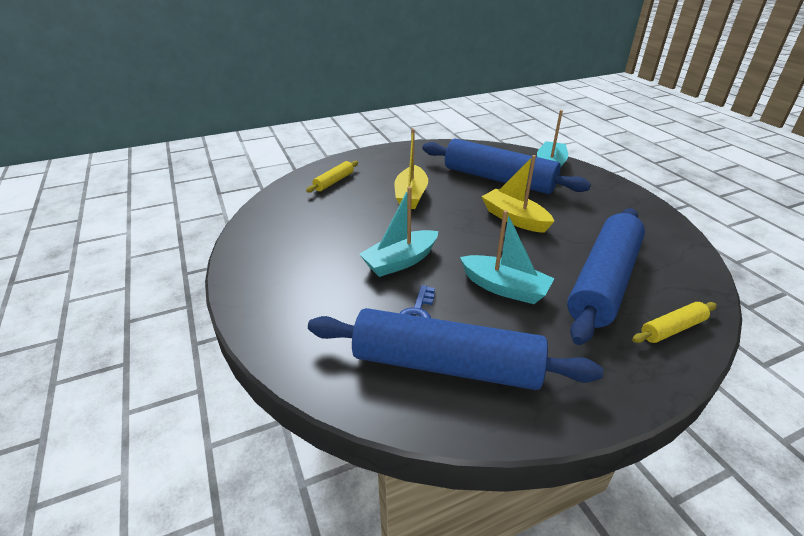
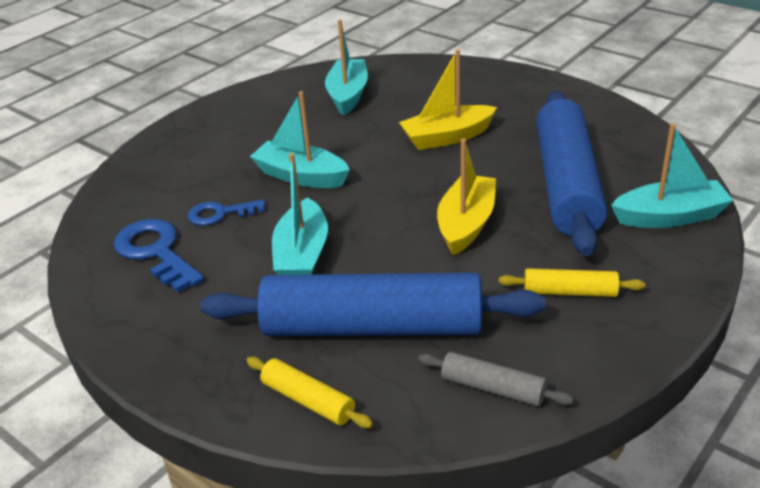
camera: 65 degrees right, 0 degrees up
(309, 212) = (348, 95): none -> turquoise boat
(334, 181) = (427, 83): yellow rolling pin -> yellow rolling pin (570, 292)
(446, 365) = (156, 252): blue rolling pin -> blue key
(675, 258) = (492, 388): none -> grey rolling pin

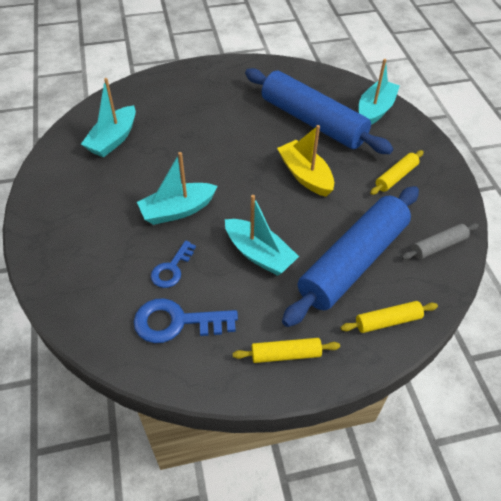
camera: 55 degrees left, 15 degrees up
(180, 343) = (285, 354): none -> yellow rolling pin
(348, 95) = (113, 139): turquoise boat -> turquoise boat turned 105 degrees counterclockwise
(447, 137) = (216, 131): yellow boat -> none

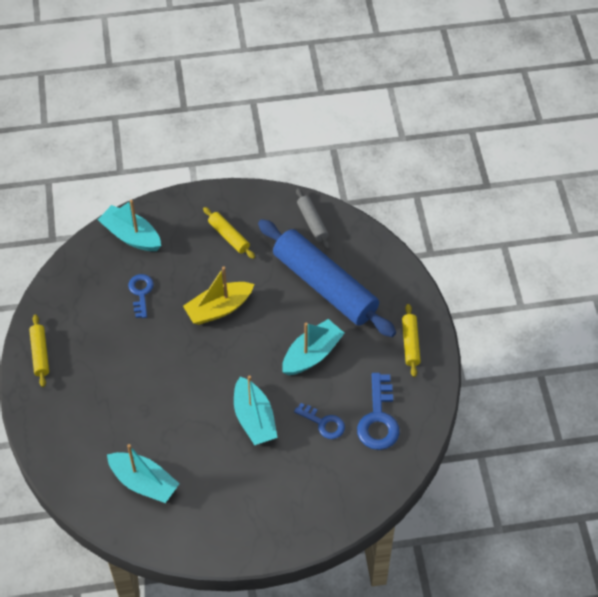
camera: 85 degrees left, 5 degrees up
(313, 121) = (141, 293): blue rolling pin -> blue key
(388, 321) = (383, 271): yellow rolling pin -> yellow rolling pin (40, 354)

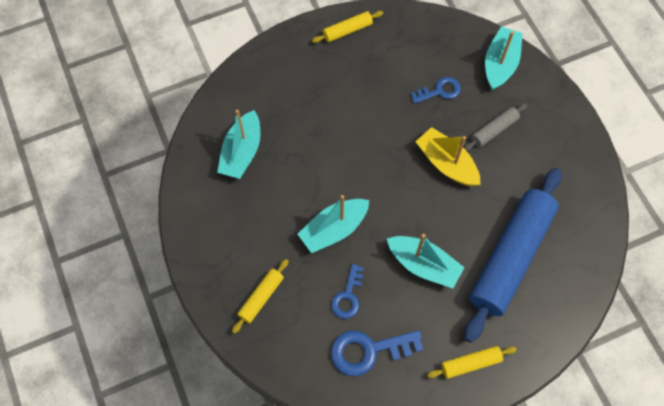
camera: 75 degrees right, 10 degrees up
(229, 236) = (534, 149): yellow rolling pin -> yellow rolling pin (261, 297)
(312, 222) = (584, 224): grey rolling pin -> grey rolling pin (494, 130)

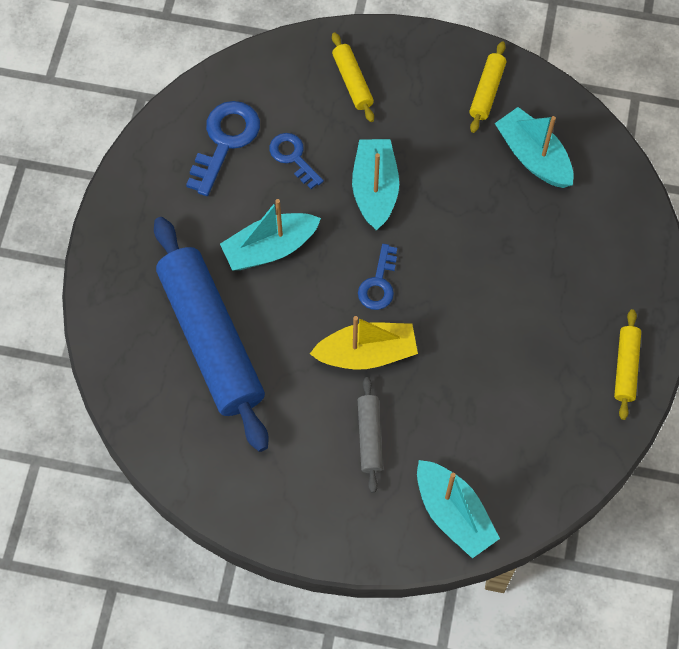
camera: 125 degrees right, 0 degrees up
(439, 91) = (465, 414): blue key -> blue key (379, 283)
(470, 363) = (139, 221): yellow rolling pin -> yellow rolling pin (487, 91)

